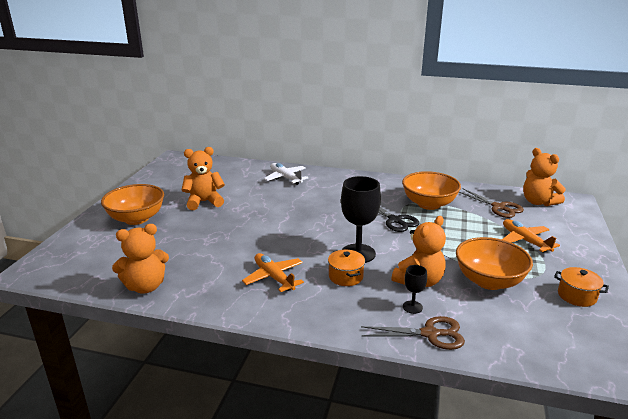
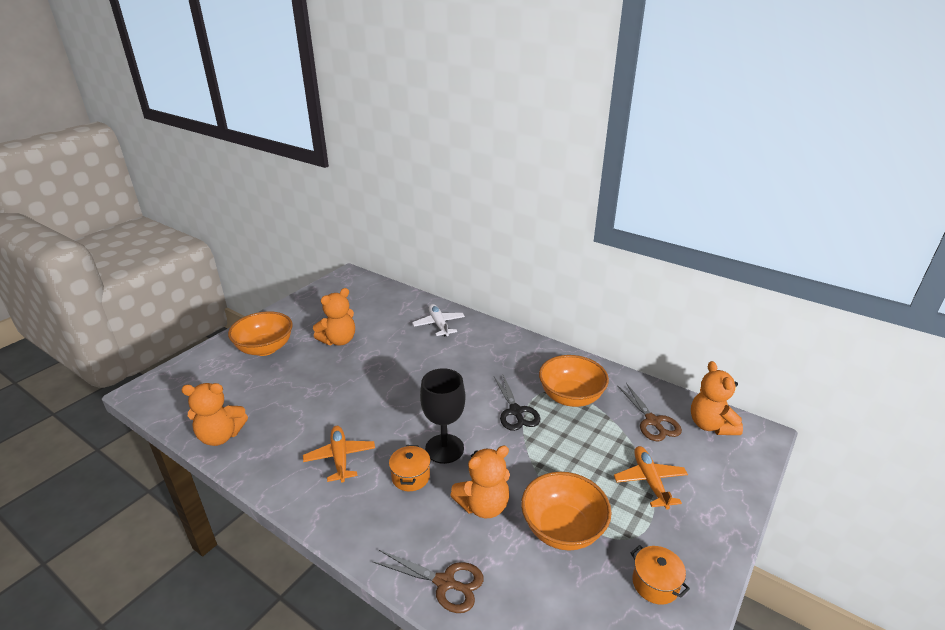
camera: 20 degrees right, 5 degrees up
(204, 202) = (339, 340): orange teddy bear -> orange teddy bear turned 135 degrees clockwise
(412, 307) = (451, 539): black goblet -> none

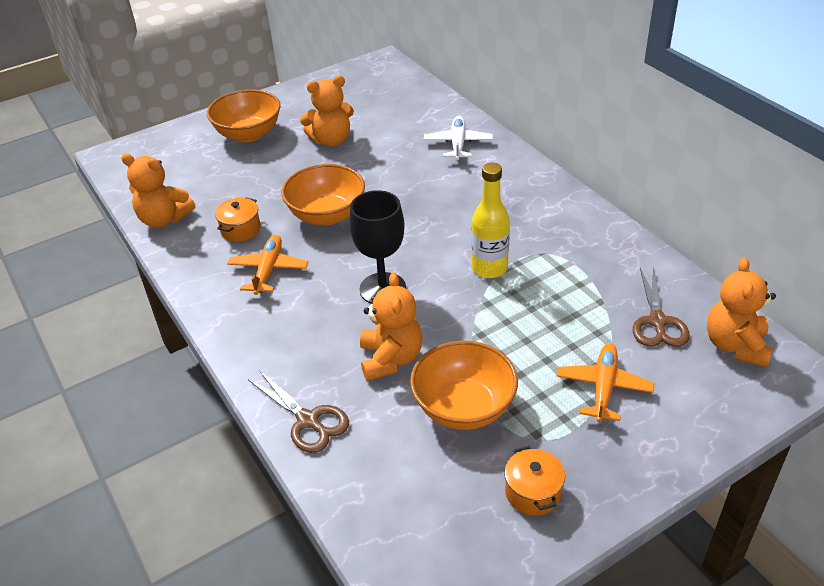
camera: 25 degrees right, 10 degrees up
(411, 477) = (330, 309): orange pot -> orange pot (240, 229)
(483, 505) = (391, 359): orange teddy bear -> orange teddy bear turned 90 degrees counterclockwise
(516, 411) = (489, 268): black scissors -> yellow bottle
(571, 397) = (569, 267): orange bowl -> orange bowl (326, 215)

